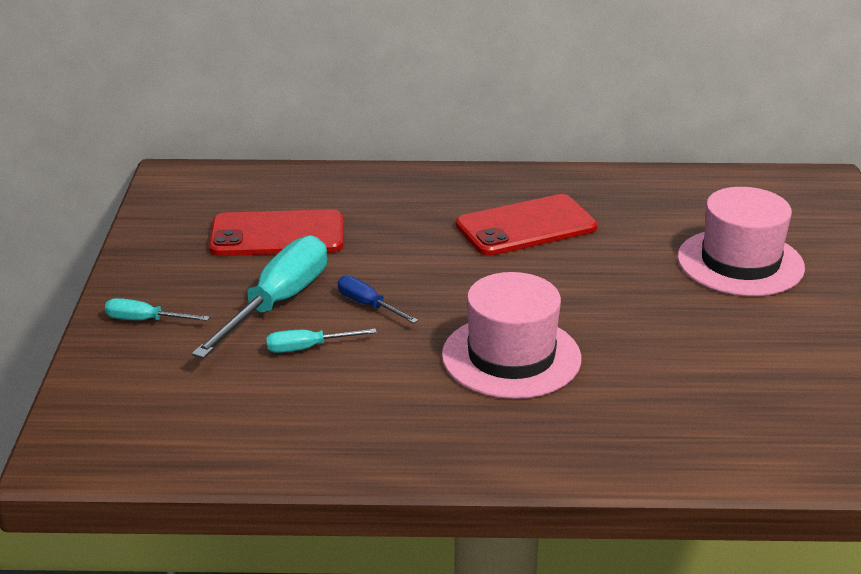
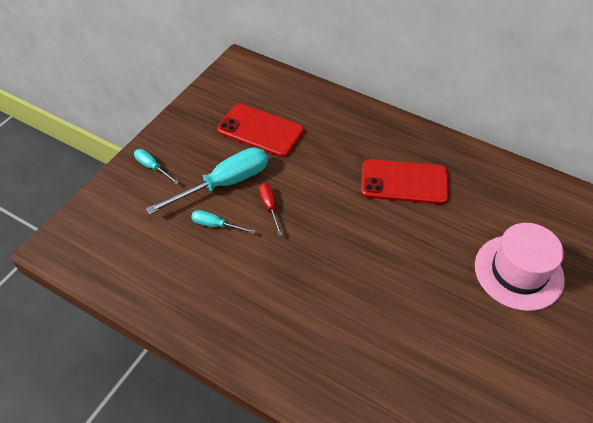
camera: 30 degrees right, 20 degrees up
(368, 305) = (269, 207): blue screwdriver -> red screwdriver
(511, 357) = (318, 285): pink hat -> none

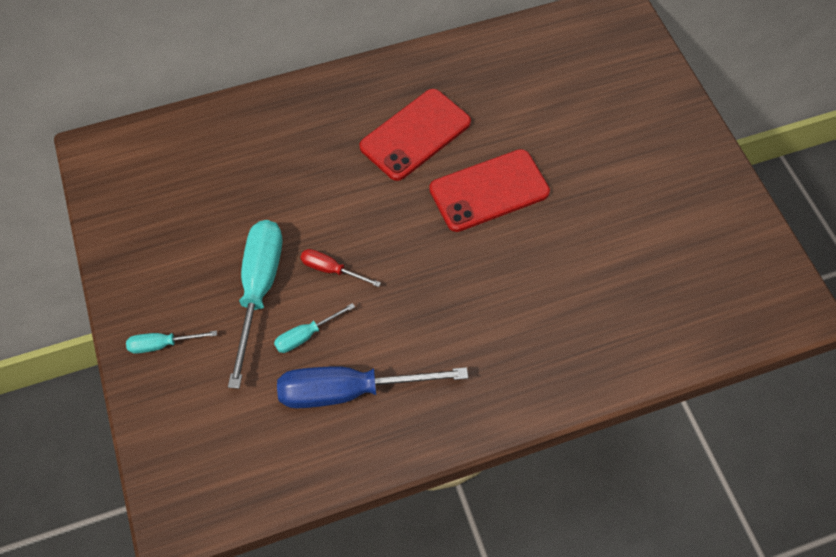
camera: 50 degrees left, 10 degrees up
(199, 272) = (349, 391): none -> blue screwdriver
(260, 130) = (221, 204): red phone -> red phone (489, 190)
(518, 272) = (589, 132): pink hat -> none

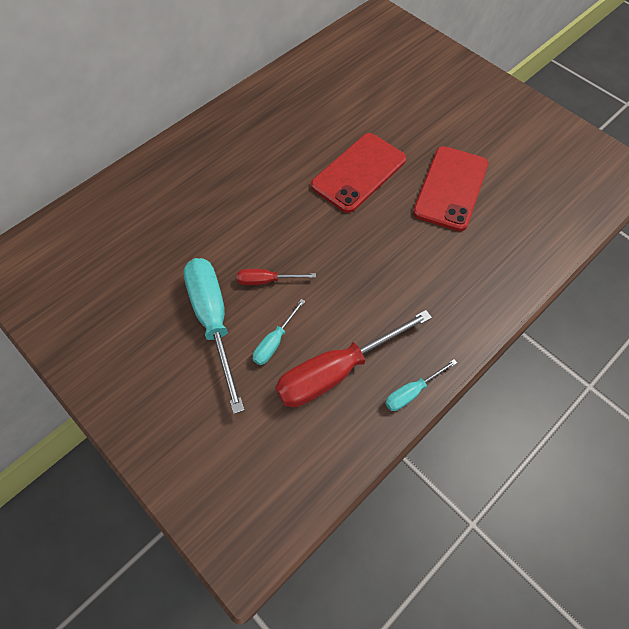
camera: 25 degrees left, 0 degrees up
(162, 344) = (150, 403): turquoise screwdriver -> turquoise screwdriver (412, 392)
(349, 391) = (337, 371): blue screwdriver -> red screwdriver
(415, 134) = (277, 152): red phone -> red phone (450, 188)

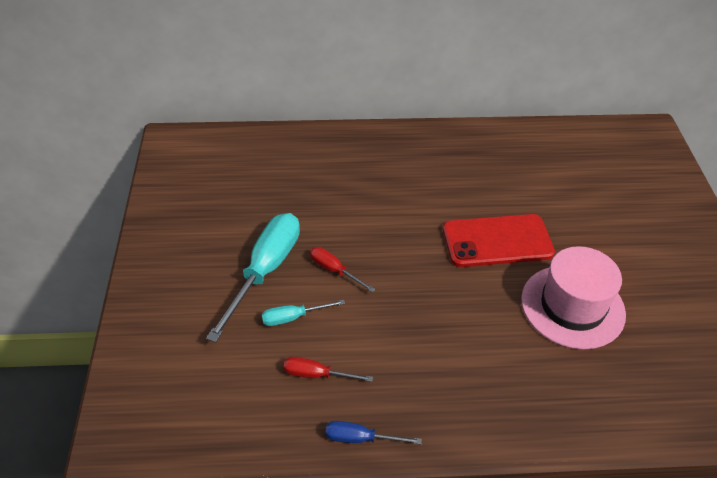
camera: 40 degrees right, 15 degrees down
(337, 371) = (317, 375): red screwdriver -> red screwdriver, size x0.49
(412, 392) = (360, 438): turquoise screwdriver -> blue screwdriver
(450, 188) = (572, 306): red phone -> pink hat

